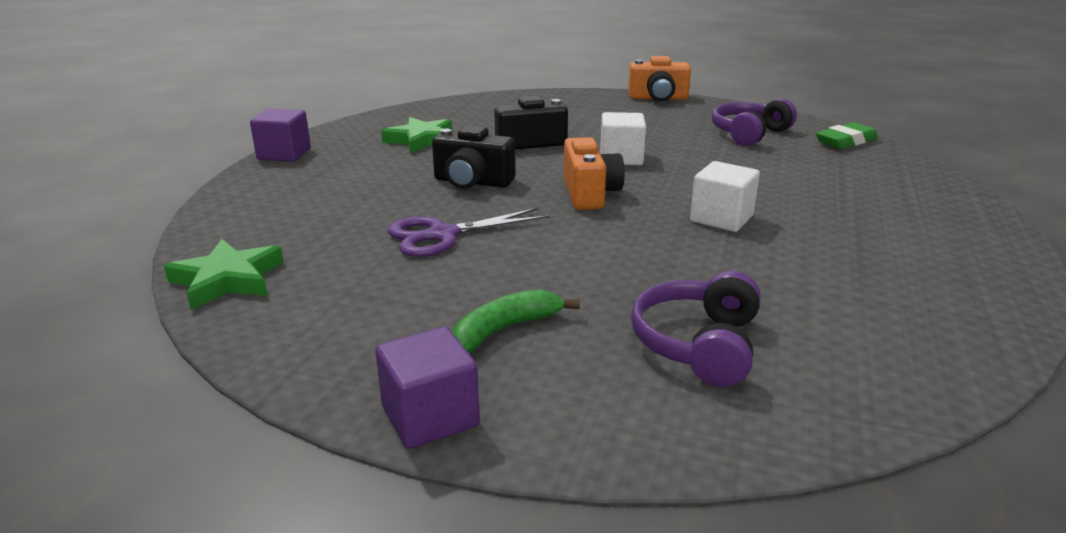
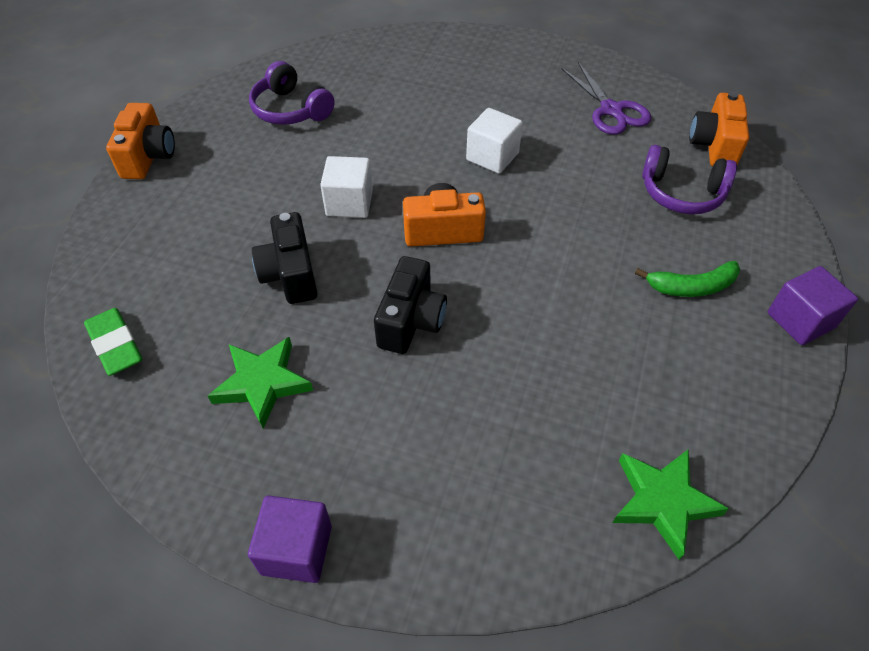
camera: 90 degrees left, 25 degrees up
(442, 235) = (543, 336): purple scissors -> purple scissors (611, 110)
(504, 330) = (691, 287): green banana -> green banana turned 60 degrees counterclockwise
(844, 394) = (714, 146): none -> orange camera
(845, 141) = (321, 59): green eraser -> green eraser (115, 345)

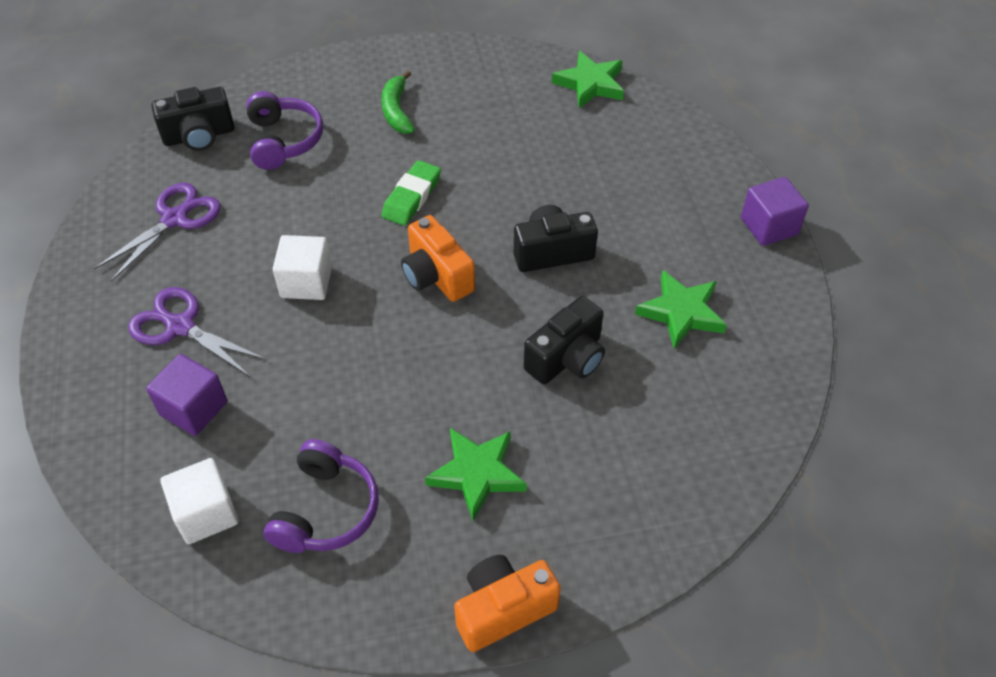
camera: 120 degrees left, 0 degrees up
(115, 345) = (737, 438): green eraser -> green eraser (412, 197)
(246, 182) = (477, 474): none -> green star
(349, 203) = (447, 363): white cube -> white cube (206, 513)
(495, 89) = (180, 326): none -> purple scissors
(691, 287) = (396, 111): green banana -> green banana turned 150 degrees counterclockwise
(714, 146) = (199, 136): orange camera -> black camera
(800, 320) = (392, 55): purple cube -> purple cube (193, 408)

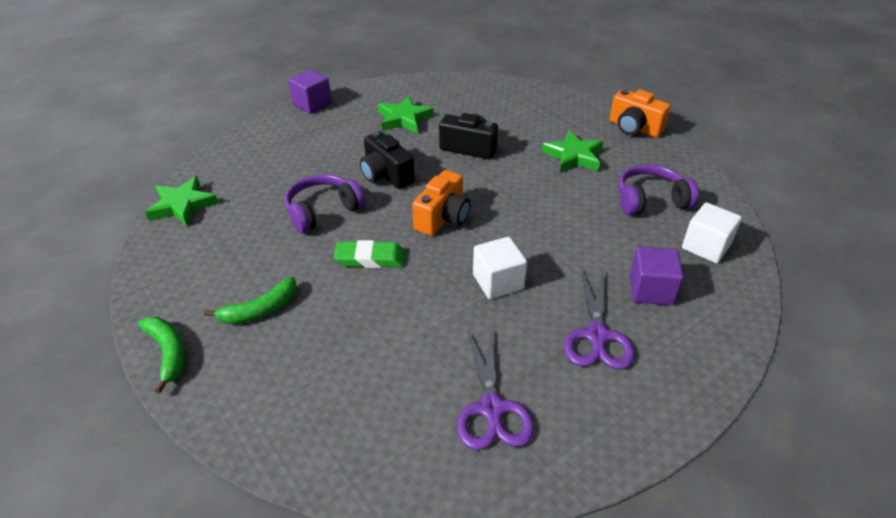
camera: 115 degrees left, 10 degrees down
(175, 218) = (492, 409): purple scissors -> purple scissors turned 105 degrees counterclockwise
(199, 136) = (365, 459): black camera -> none
(283, 140) = (339, 377): purple headphones -> purple headphones (323, 211)
(386, 55) = (168, 353): none -> green banana

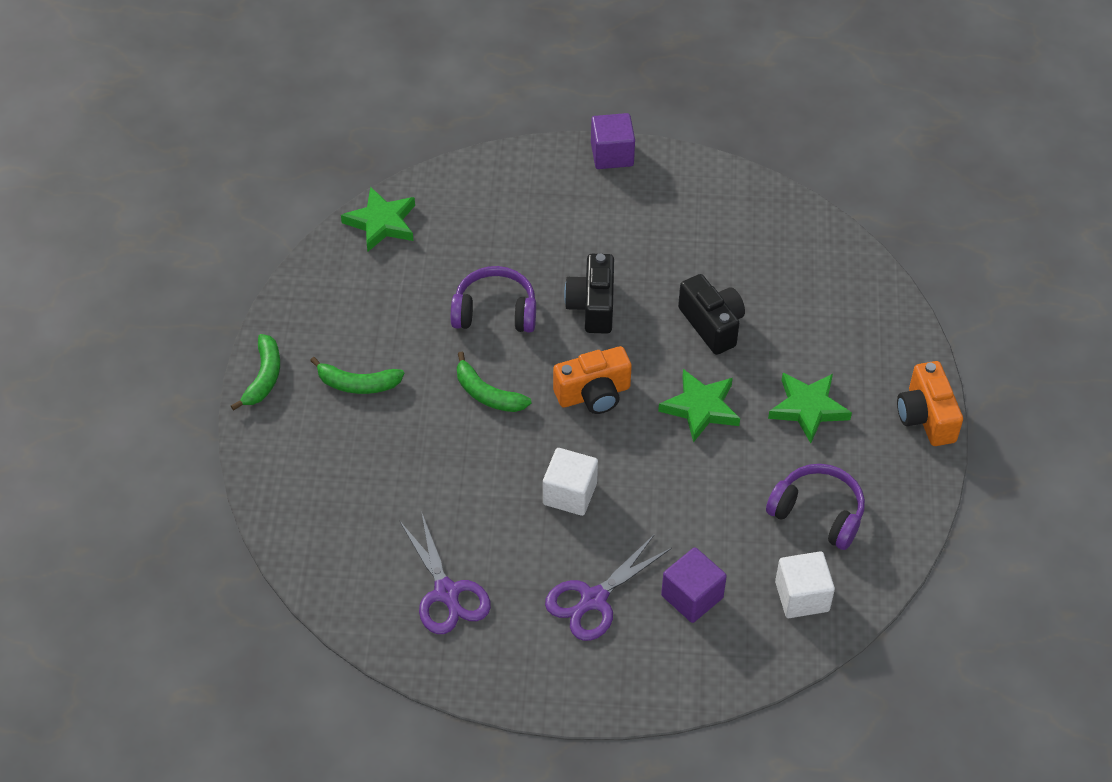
camera: 40 degrees right, 10 degrees up
(370, 258) = (487, 394): green eraser -> green banana
(404, 119) = (686, 239): green star -> green star (700, 408)
(492, 409) = (447, 593): purple scissors -> purple scissors turned 60 degrees counterclockwise

